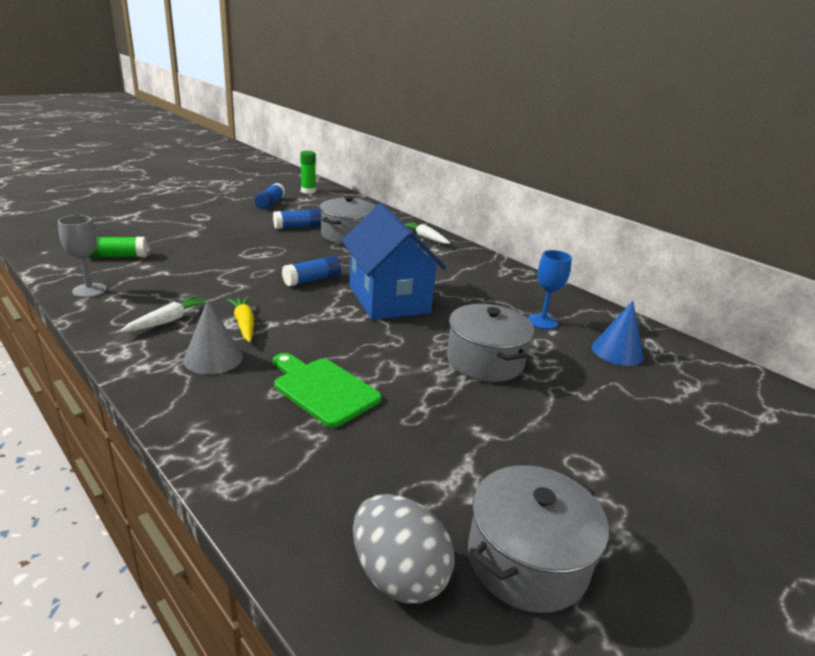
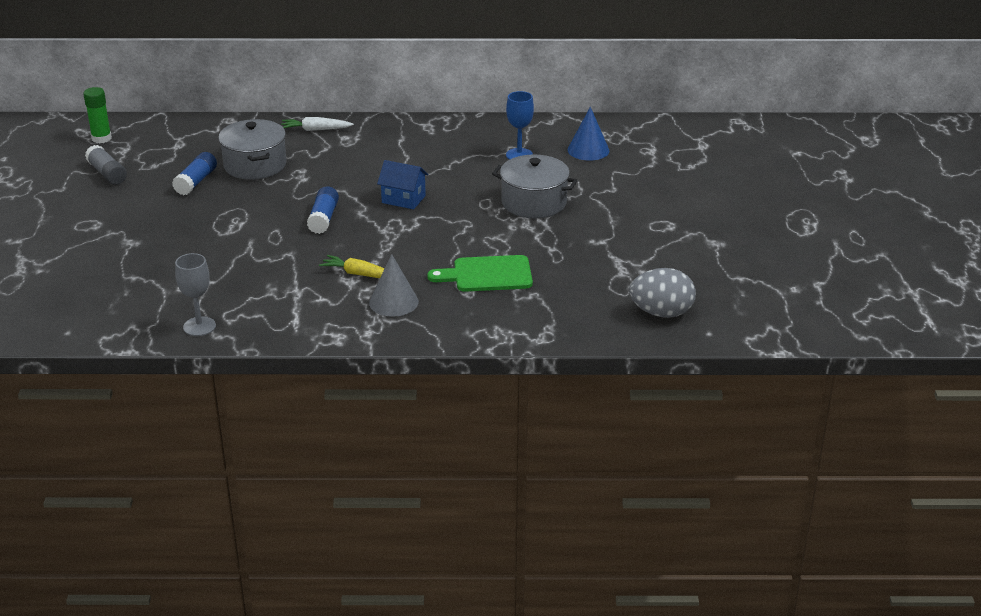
camera: 45 degrees left, 5 degrees up
(117, 256) = (136, 296): green glue stick -> none
(168, 321) = (309, 304): white carrot -> none
(270, 203) = (107, 173): blue glue stick -> grey glue stick
(388, 299) = (403, 199): blue house -> blue house, size x0.48
(527, 560) = (695, 276): grey pot -> none

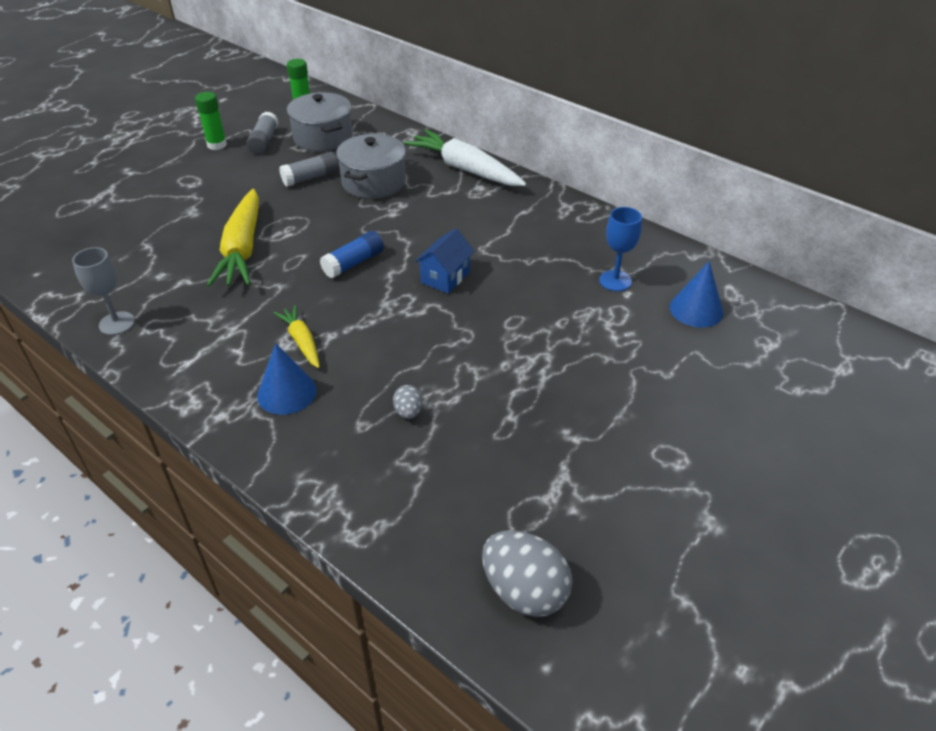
camera: 40 degrees right, 10 degrees up
(65, 192) = (217, 145): none -> green glue stick
(196, 182) = (311, 178): blue glue stick -> grey glue stick
(220, 246) = (242, 249): none -> yellow carrot
(315, 130) = (465, 169): white carrot -> white carrot, size x1.89
(393, 302) = (286, 392): grey cone -> blue cone
(403, 199) = (445, 277): blue house -> blue house turned 60 degrees clockwise
(487, 274) = (408, 412): green cutting board -> grey egg
(534, 202) = (562, 346): grey pot -> grey pot (323, 137)

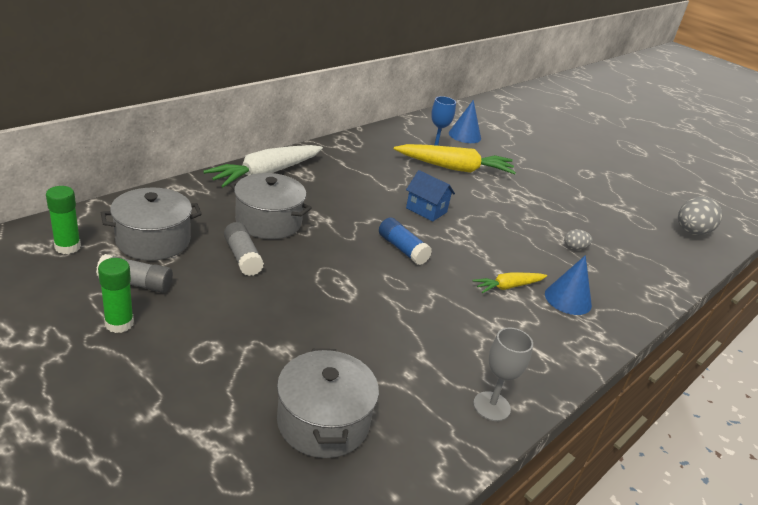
camera: 90 degrees left, 10 degrees down
(112, 237) = (323, 421): none -> grey pot
(242, 249) = (369, 312): yellow carrot -> yellow carrot (455, 168)

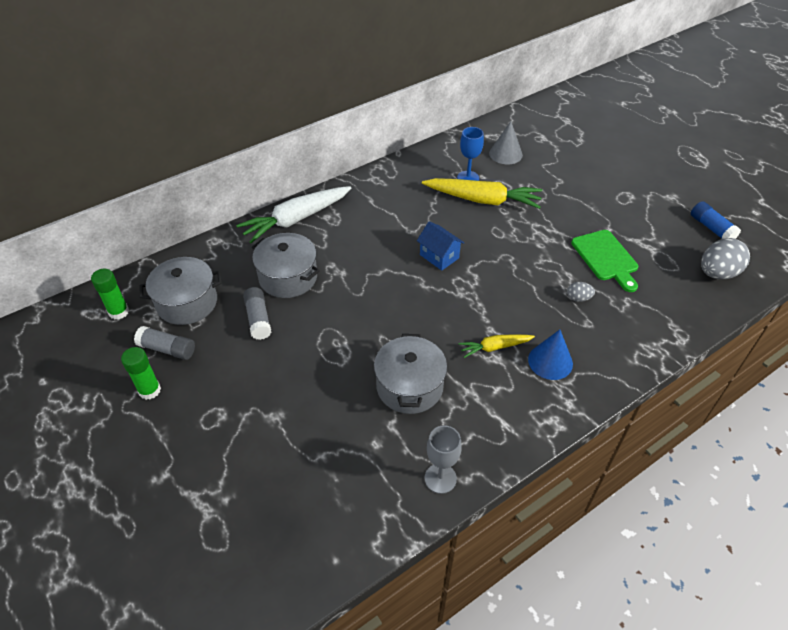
camera: 15 degrees right, 15 degrees up
(323, 421) = (293, 488): grey pot -> grey pot (409, 386)
(402, 249) = (404, 305): blue glue stick -> blue glue stick (711, 228)
(464, 135) = (505, 154): blue cone -> grey cone
(587, 217) = (606, 258): none -> green cutting board

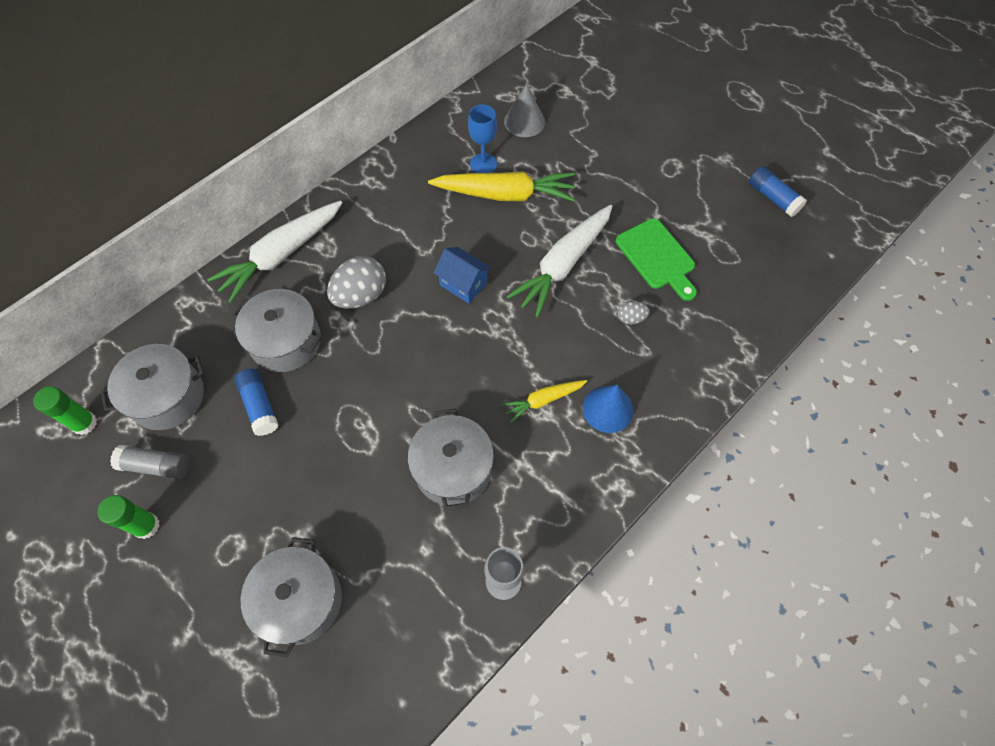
camera: 10 degrees left, 15 degrees up
(258, 319) = (260, 406): grey glue stick -> blue glue stick
(263, 465) = (300, 600): none -> grey pot
(524, 254) = (563, 265): none -> white carrot
(717, 273) = (783, 260): grey egg -> grey egg (361, 295)

